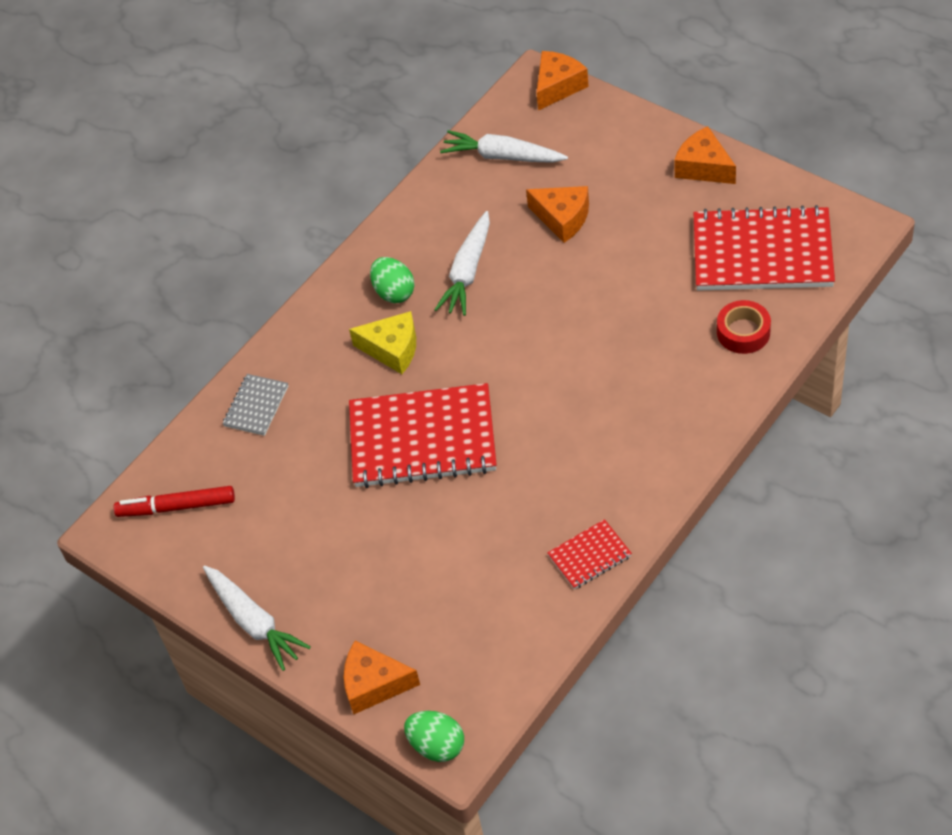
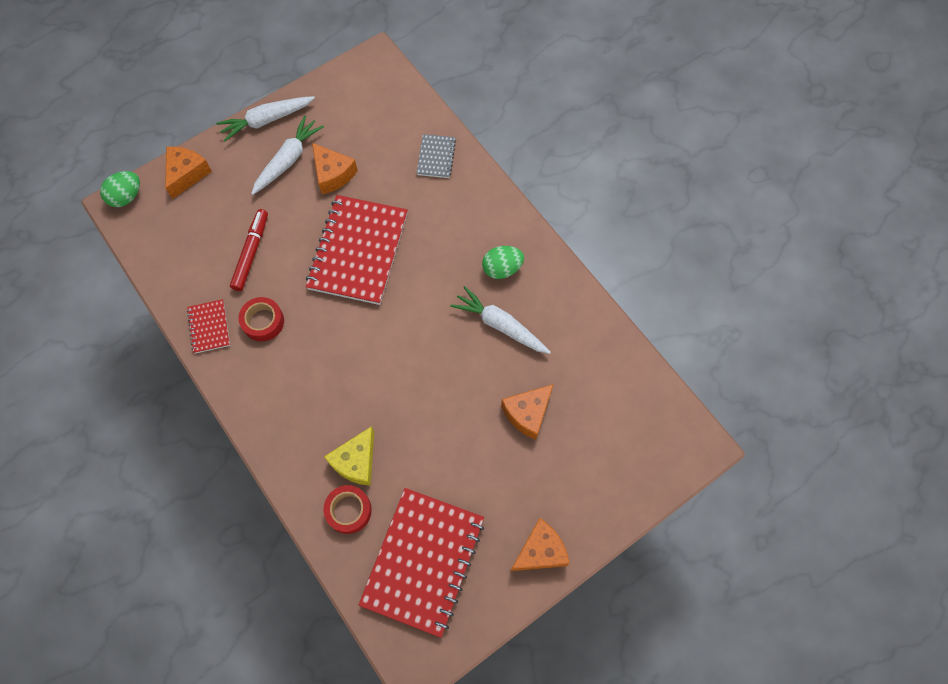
camera: 100 degrees right, 15 degrees up
(176, 507) = (375, 96): red marker -> red marker (251, 253)
(256, 406) = (436, 157): grey notebook -> grey notebook turned 60 degrees clockwise
(392, 349) = (447, 253): yellow cheese -> yellow cheese (356, 461)
(502, 156) = (615, 389): white carrot -> white carrot (288, 160)
(558, 86) = (685, 461): orange cheese -> orange cheese (333, 174)
(558, 501) = (263, 322): none -> red tape

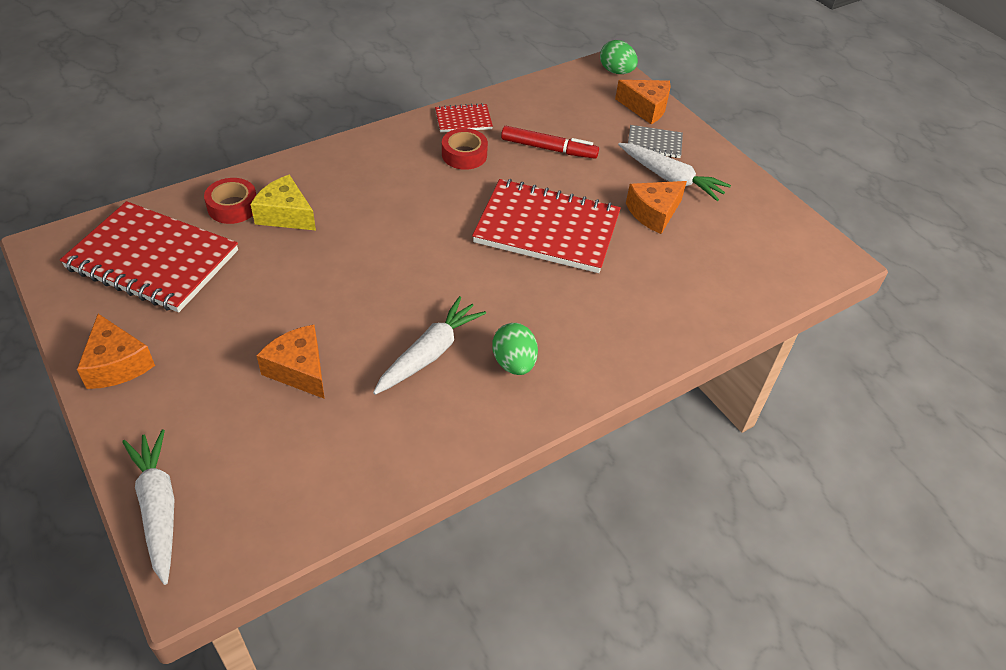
camera: 90 degrees right, 20 degrees down
(266, 120) = (723, 164): white carrot -> white carrot (158, 508)
(436, 157) = (688, 308): grey notebook -> grey notebook (654, 143)

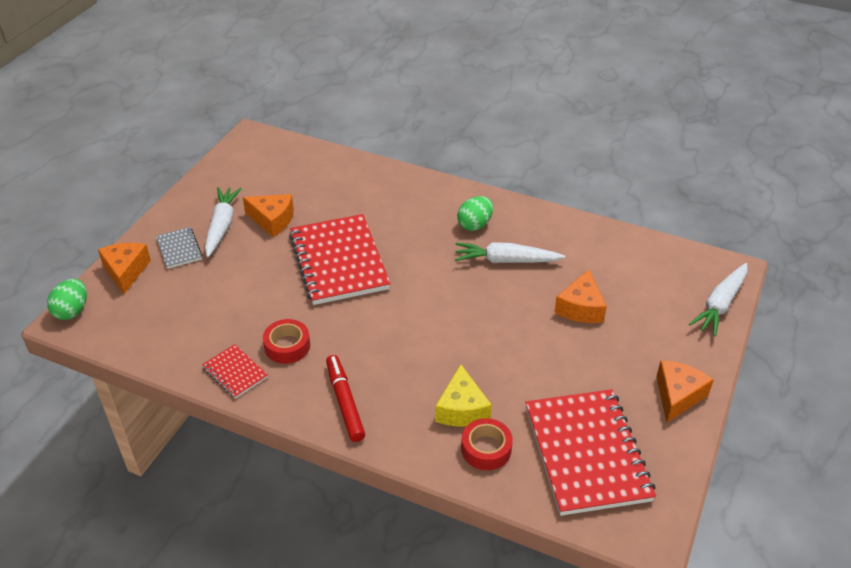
camera: 120 degrees left, 5 degrees down
(548, 149) = (236, 302): red marker -> red marker (345, 402)

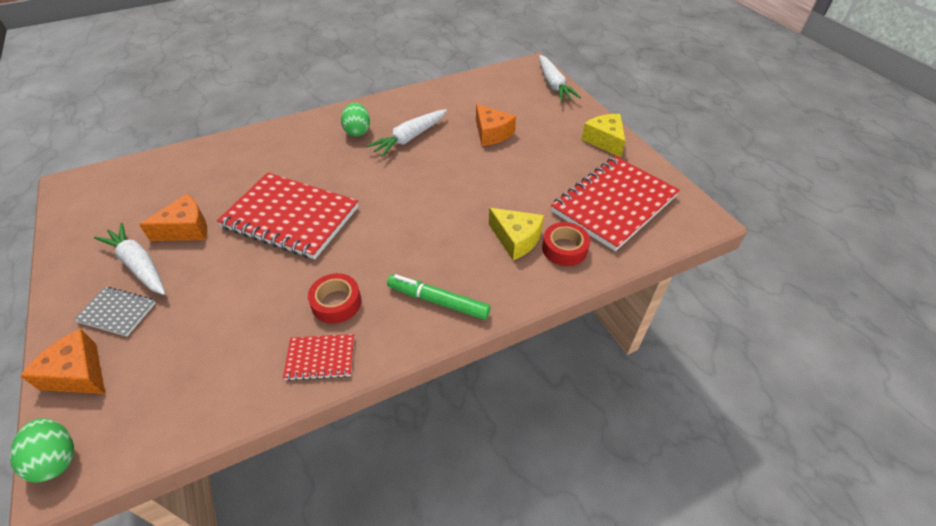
camera: 50 degrees left, 5 degrees up
(345, 402) = (438, 301): red marker -> green marker
(587, 453) = (613, 204): red notebook -> red notebook turned 75 degrees counterclockwise
(677, 396) = (604, 141): orange cheese -> yellow cheese

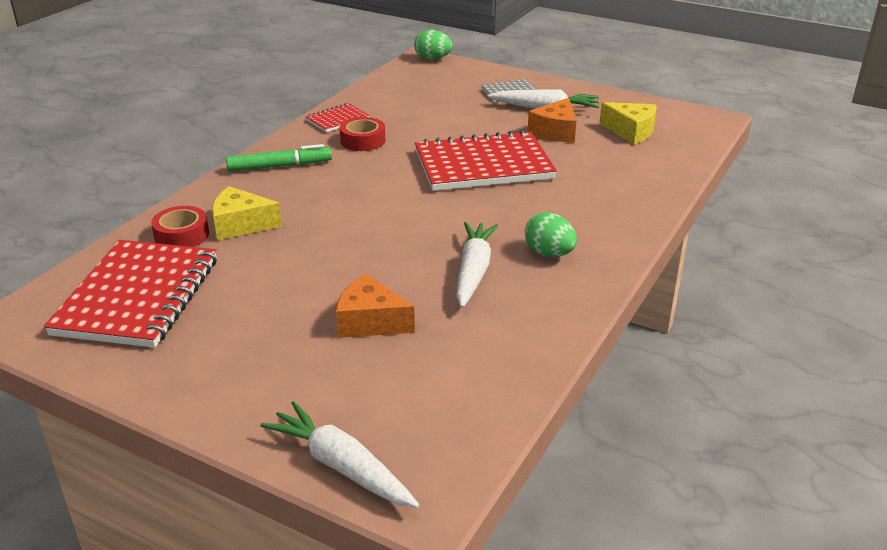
camera: 145 degrees right, 15 degrees down
(78, 373) = (480, 74): orange cheese -> none
(604, 141) = (183, 382): yellow cheese -> yellow cheese (631, 131)

